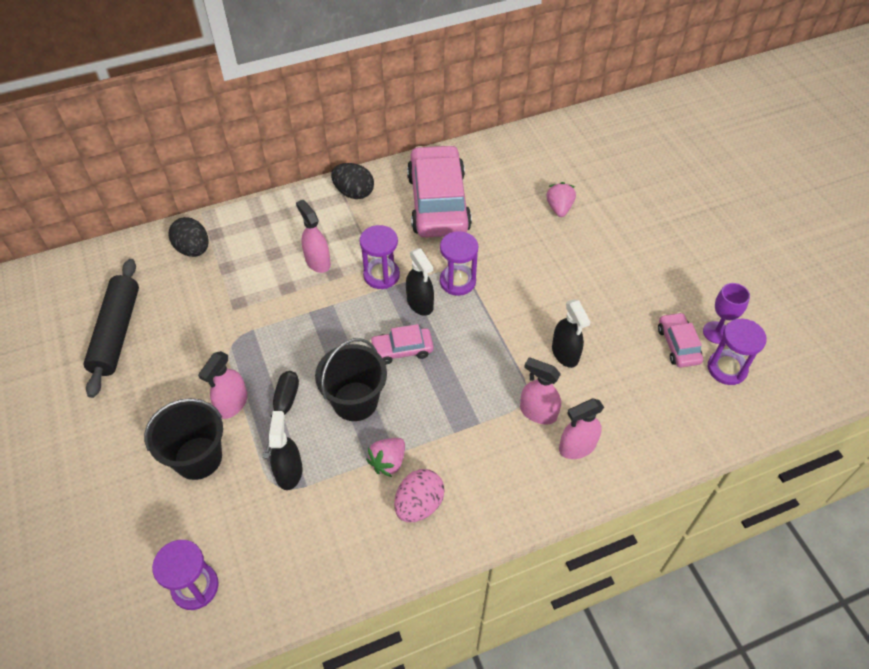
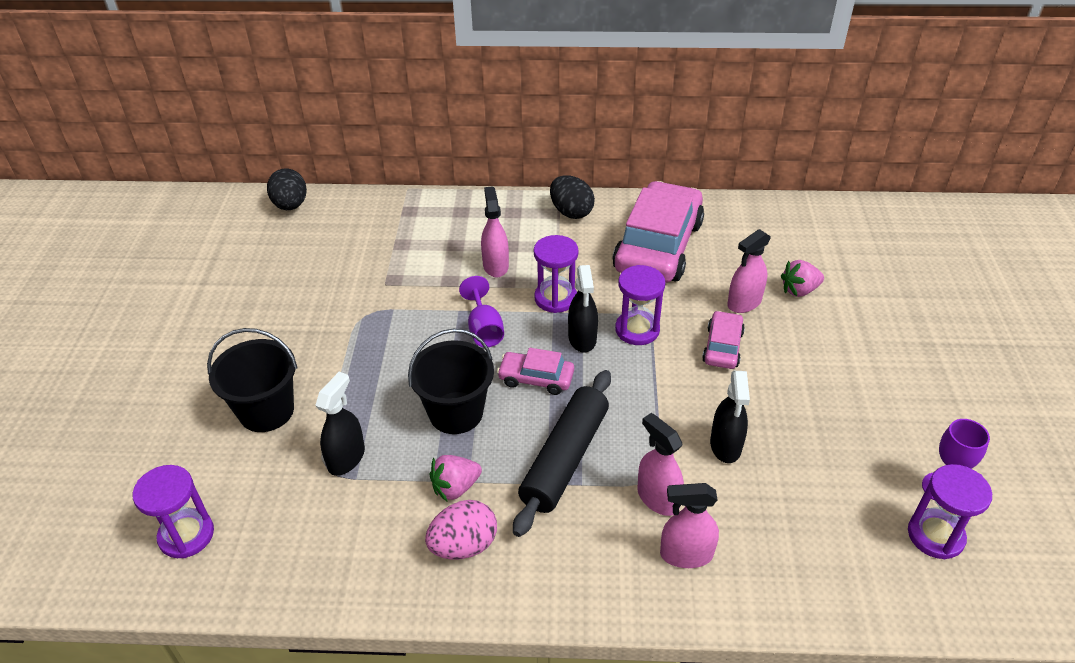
camera: 25 degrees right, 10 degrees down
(117, 332) = (264, 271): black rolling pin -> black rolling pin (565, 459)
(193, 249) = (380, 219): black egg -> black egg (290, 205)
(232, 404) = (330, 372): pink spray bottle -> pink spray bottle (744, 303)
(283, 409) = (378, 394): black screwdriver -> none
(339, 322) = (484, 329): none -> purple goblet
(559, 208) = (799, 290): pink strawberry -> pink strawberry turned 135 degrees counterclockwise
(678, 345) = (879, 485): pink car -> pink car (722, 347)

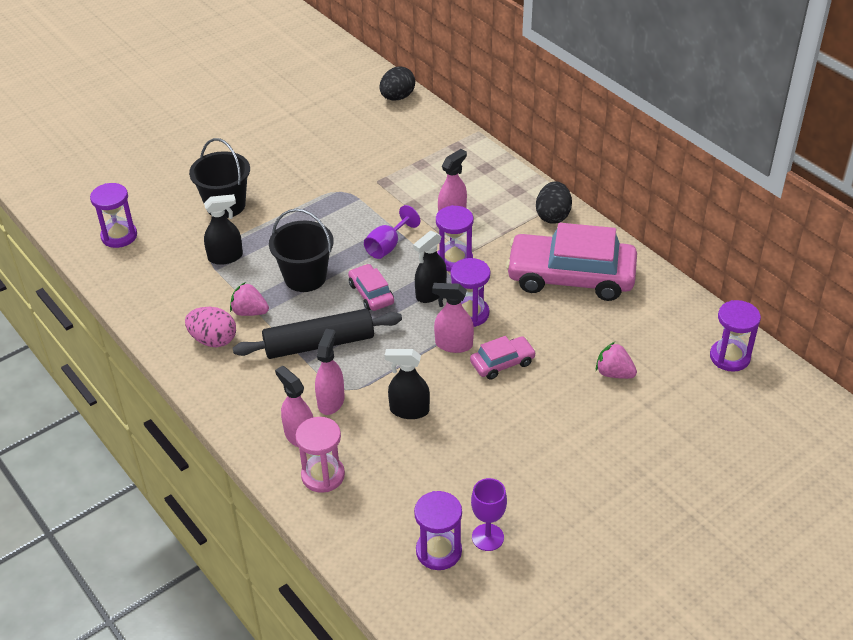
camera: 50 degrees right, 0 degrees up
(658, 246) = (571, 277): pink car -> pink car turned 150 degrees counterclockwise
(725, 445) = (409, 410): black spray bottle -> black spray bottle turned 45 degrees clockwise
(744, 303) = (563, 351): pink spray bottle -> pink spray bottle (453, 344)
(760, 568) = (323, 475): none -> pink hourglass
(838, 222) = (729, 357): none -> purple hourglass

